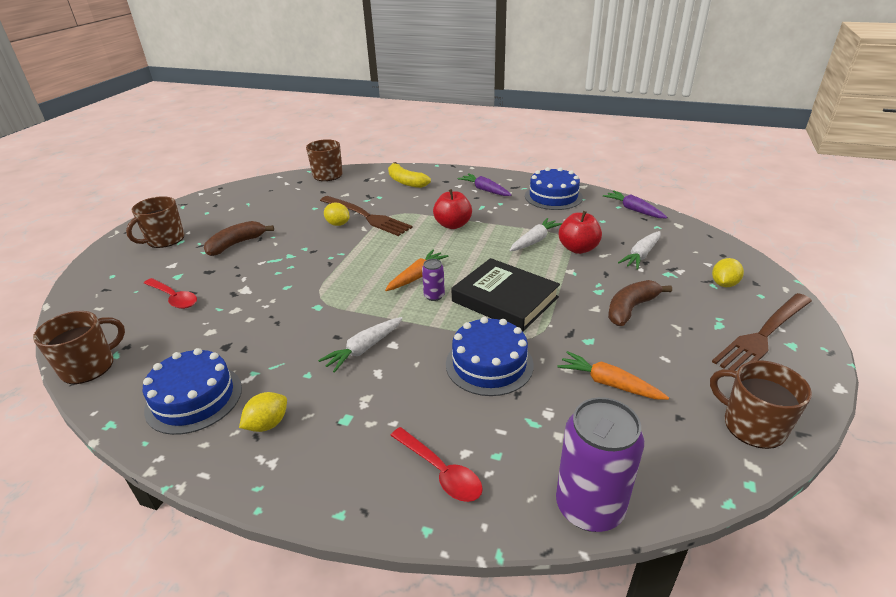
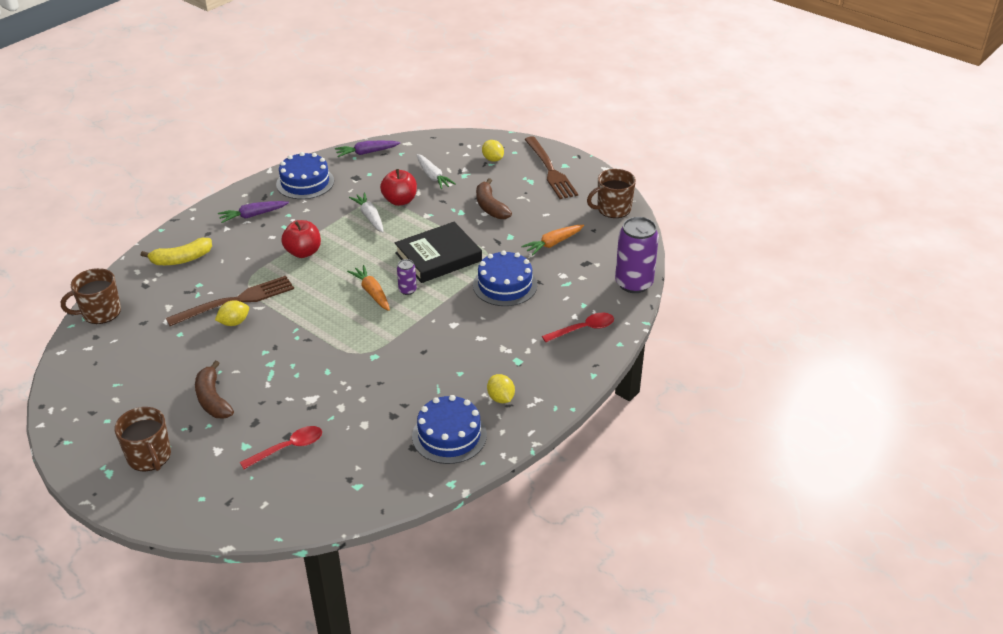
camera: 70 degrees left, 5 degrees up
(89, 366) = (364, 502): brown mug -> none
(364, 349) = (449, 339): white carrot -> none

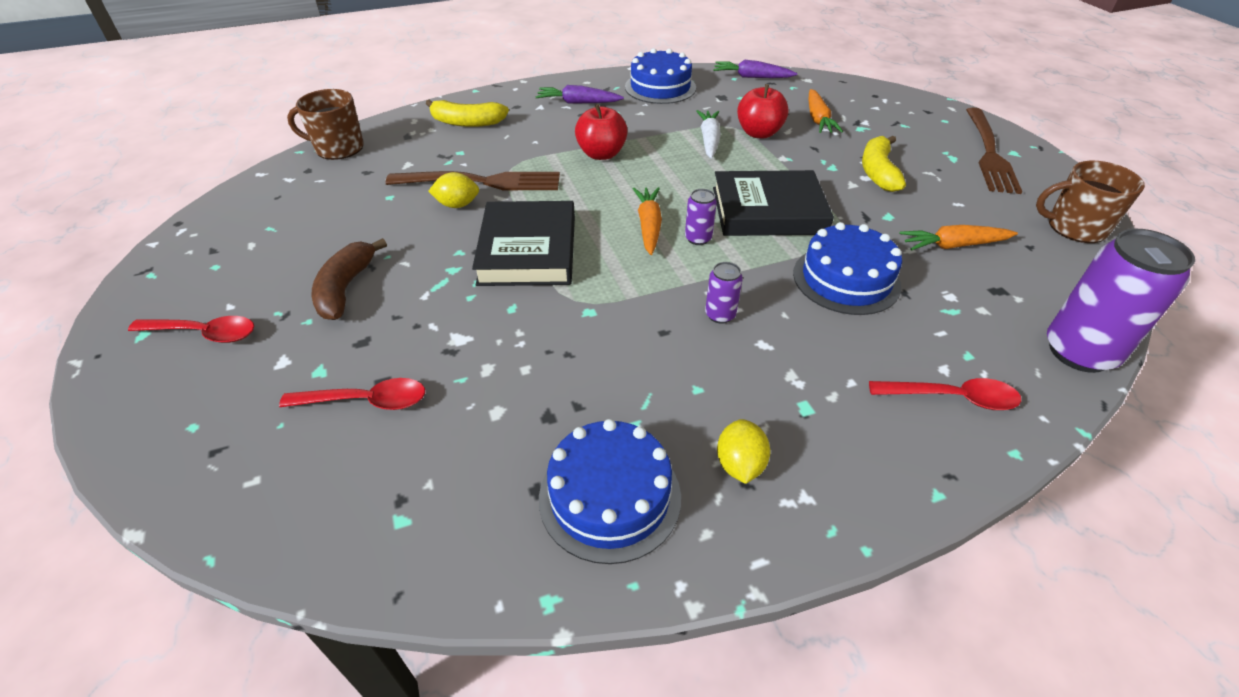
camera: 30 degrees right, 5 degrees up
(149, 456) = (203, 333): brown mug -> red spoon
(308, 335) = (527, 250): none -> black book
(433, 176) = (818, 119): white carrot -> orange carrot
(448, 331) = (720, 315): none -> purple can
(490, 207) = (878, 172): brown banana -> yellow banana
(493, 159) = (910, 121): yellow lemon -> none

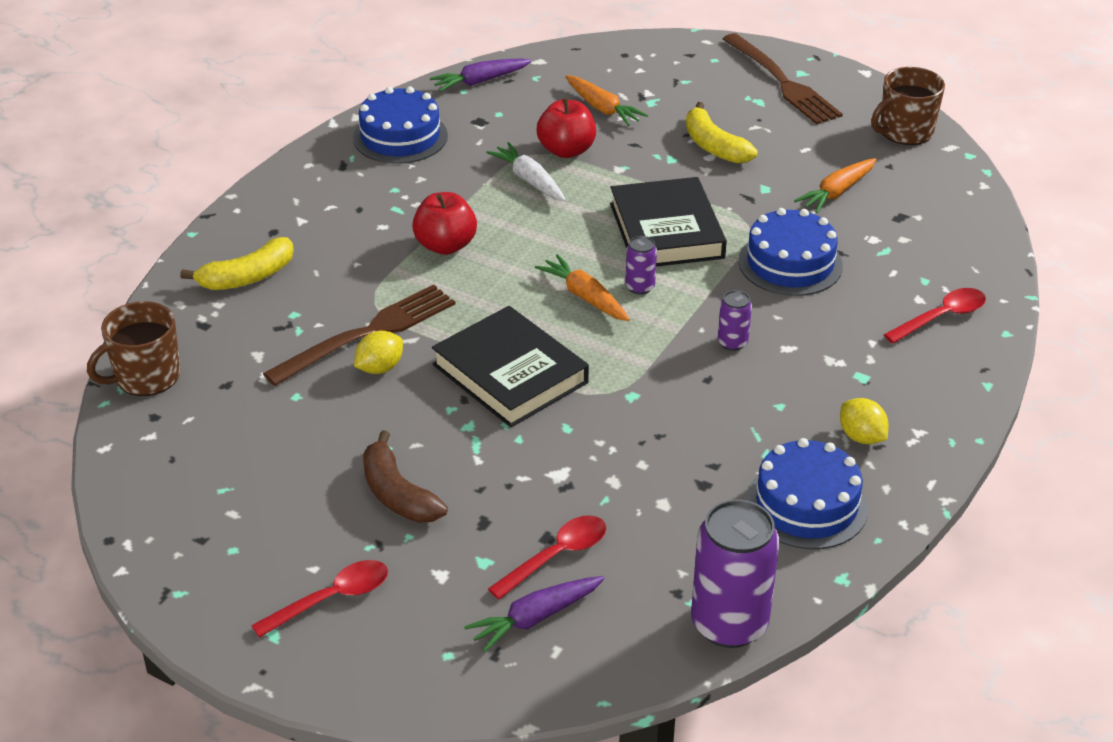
camera: 40 degrees left, 5 degrees down
(578, 103) = (337, 196): purple carrot -> purple carrot (535, 618)
(768, 210) = (666, 231): black book -> black book turned 60 degrees counterclockwise
(1079, 352) = (987, 240): purple can -> purple can (729, 624)

